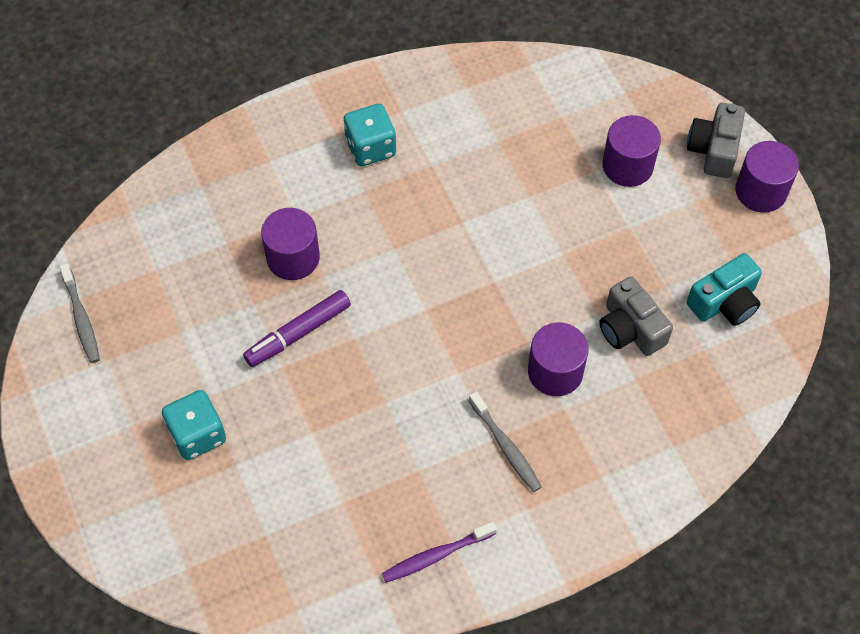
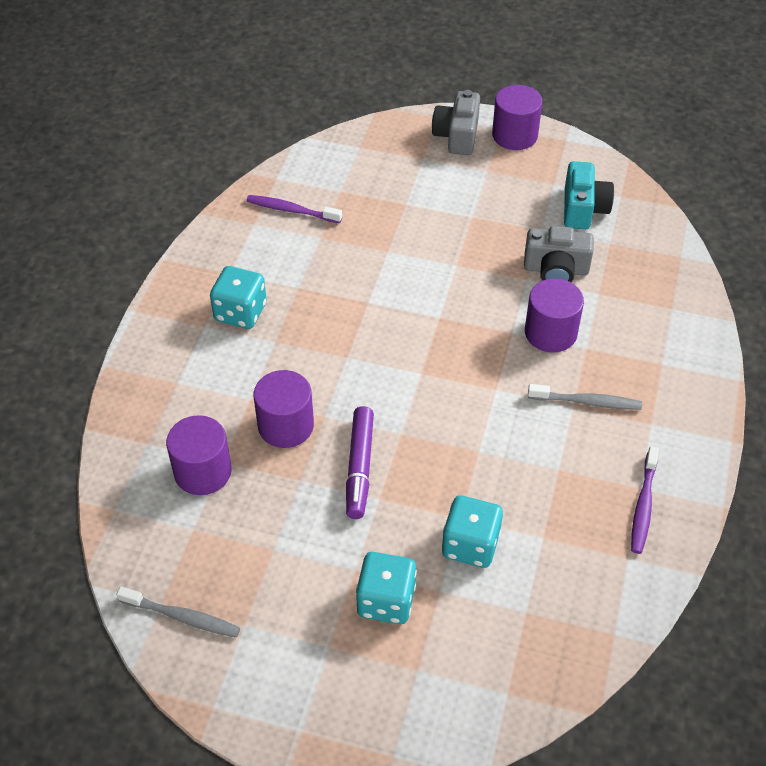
camera: 50 degrees left, 10 degrees down
(293, 456) = (470, 545): none -> turquoise dice
(506, 100) = (291, 210): none -> purple toothbrush
(627, 166) = (421, 184): purple cylinder -> purple cylinder (203, 471)
(714, 150) = (457, 135): grey camera -> grey camera turned 45 degrees clockwise

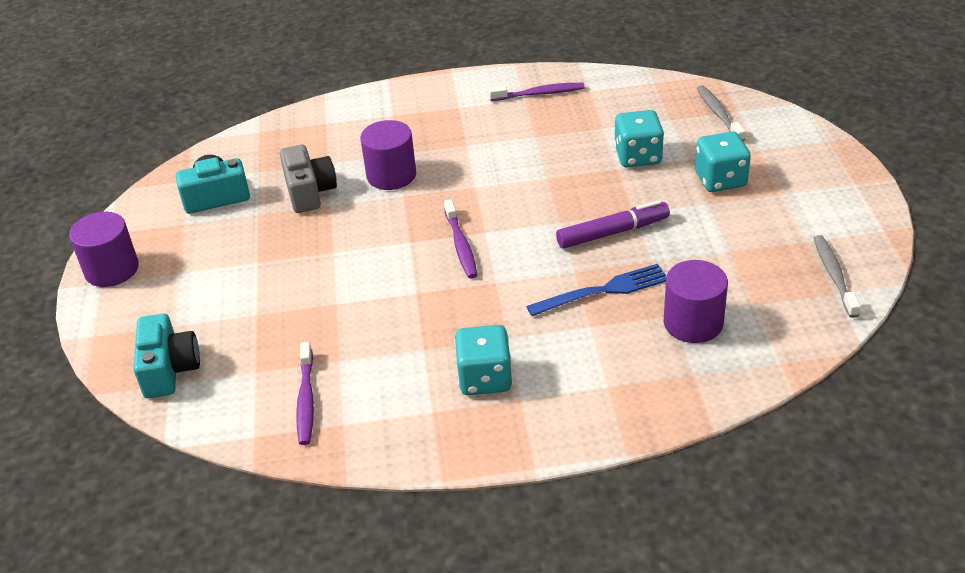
camera: 110 degrees left, 10 degrees down
(286, 425) = (603, 291): purple cylinder -> blue fork
(374, 149) = (169, 369): none -> turquoise camera
(412, 350) = (461, 245): none -> purple toothbrush
(457, 135) = (124, 311): grey camera -> none
(587, 402) = (457, 139): grey toothbrush -> grey toothbrush (718, 114)

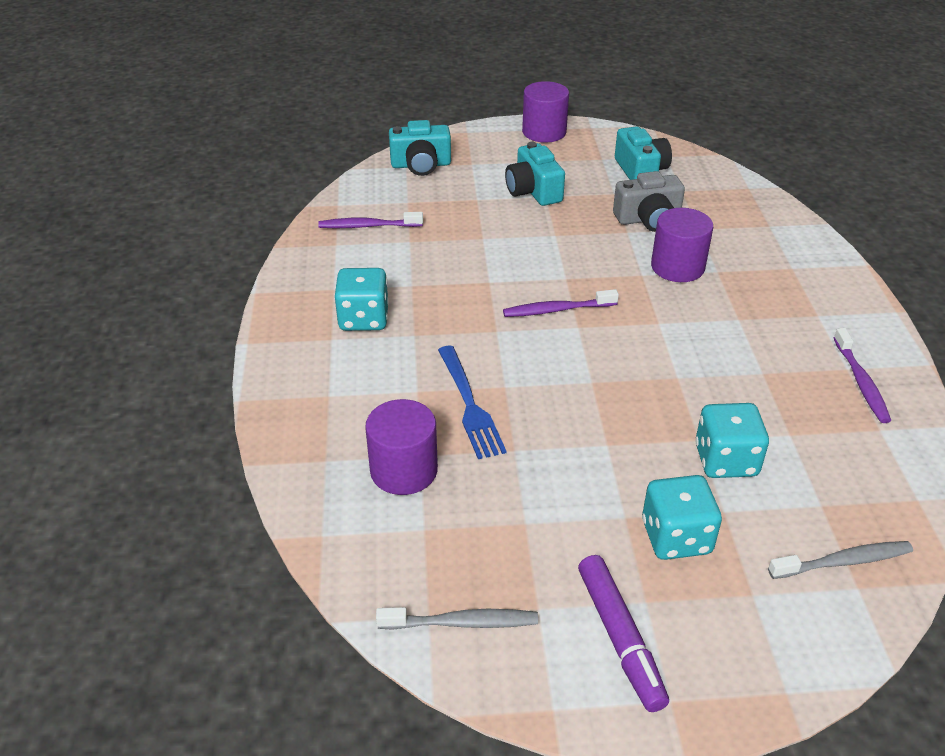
camera: 90 degrees right, 0 degrees up
(245, 271) = (533, 191): none -> turquoise camera
(612, 232) = (569, 422): purple marker -> purple marker (620, 638)

